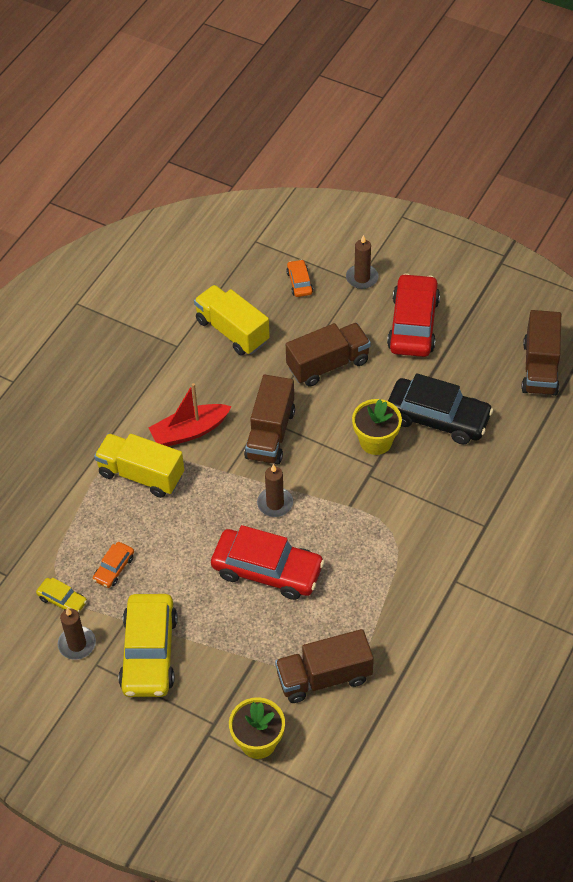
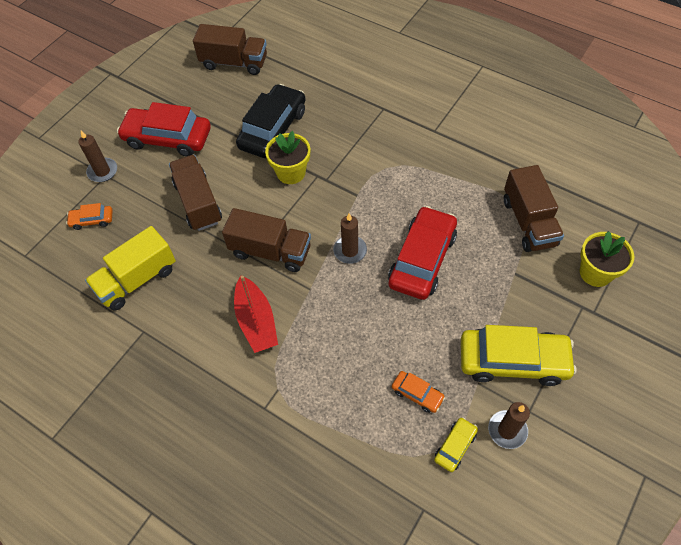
camera: 85 degrees left, 5 degrees up
(141, 475) = (304, 367): yellow truck -> none

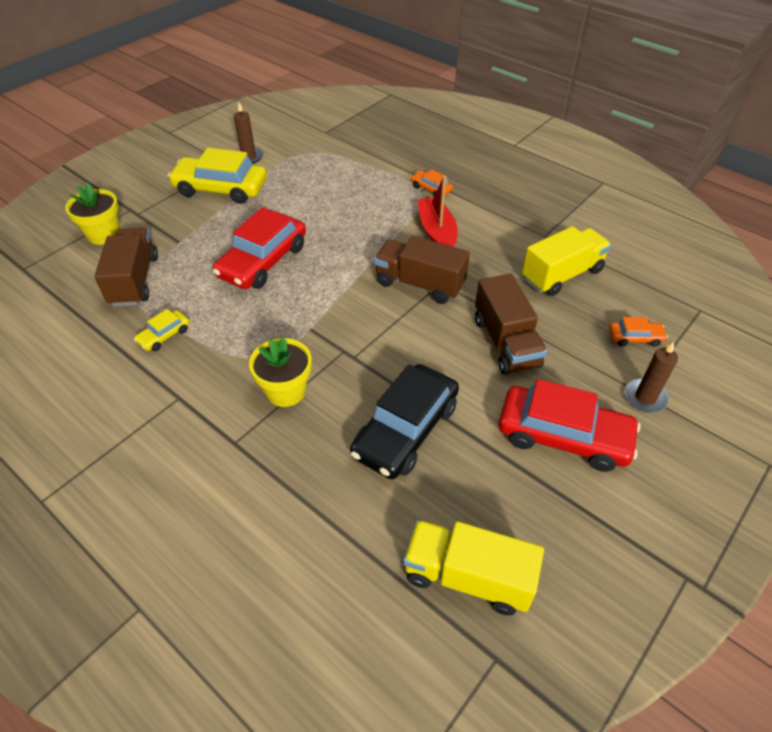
camera: 175 degrees left, 10 degrees down
(234, 63) = (467, 577): brown truck -> yellow truck
(291, 172) = (387, 364): yellow flower pot -> yellow flower pot (286, 391)
(350, 251) = (334, 276): brown candle -> none
(417, 394) = (307, 179): orange car -> orange car (431, 188)
(455, 446) = (291, 153): yellow car -> yellow car (164, 335)

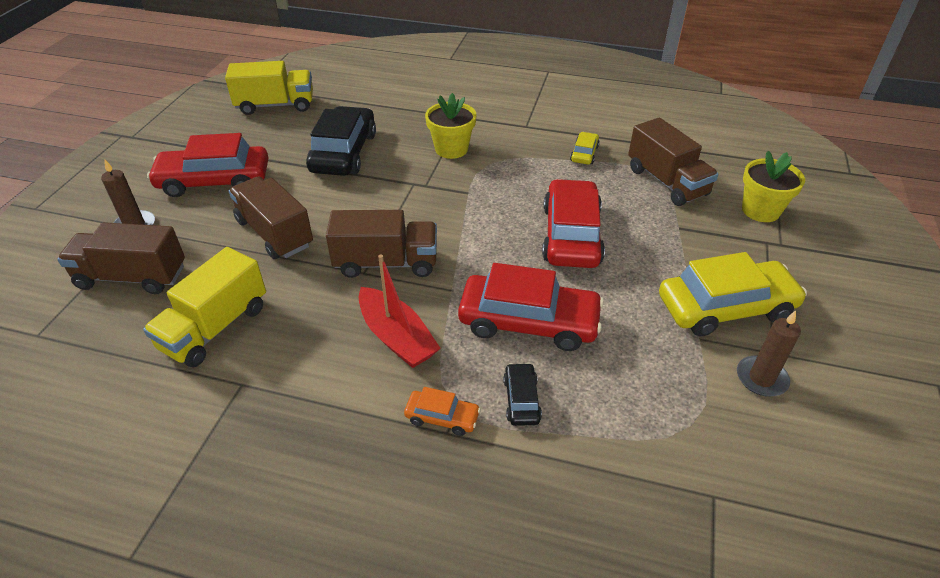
camera: 155 degrees right, 5 degrees down
(347, 216) = (528, 322): none -> red car
(383, 183) = (521, 400): none -> black car
(635, 338) = (132, 277): orange car -> brown truck

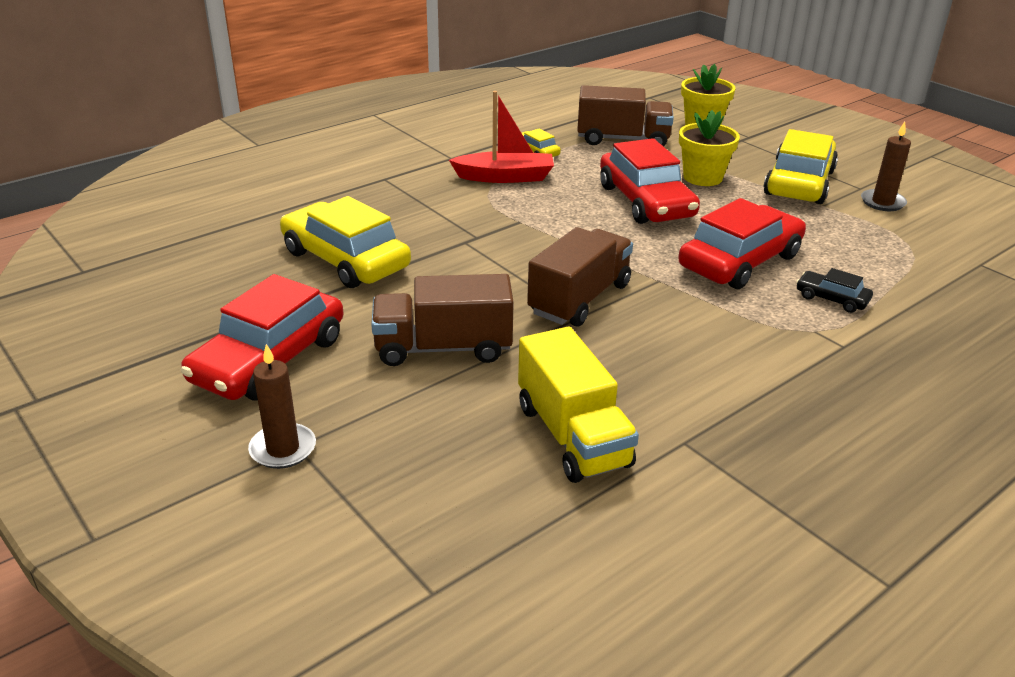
camera: 55 degrees left, 10 degrees down
(132, 277) = (400, 477): brown truck -> none
(275, 105) = (162, 269): yellow truck -> none
(344, 153) = (345, 259): black car -> yellow car
(397, 337) = (698, 330): red boat -> red boat (505, 177)
(442, 417) = (824, 342): orange car -> none
(451, 149) = (433, 203): yellow flower pot -> yellow flower pot (702, 177)
(571, 235) = (645, 201): red car -> red car turned 150 degrees counterclockwise

